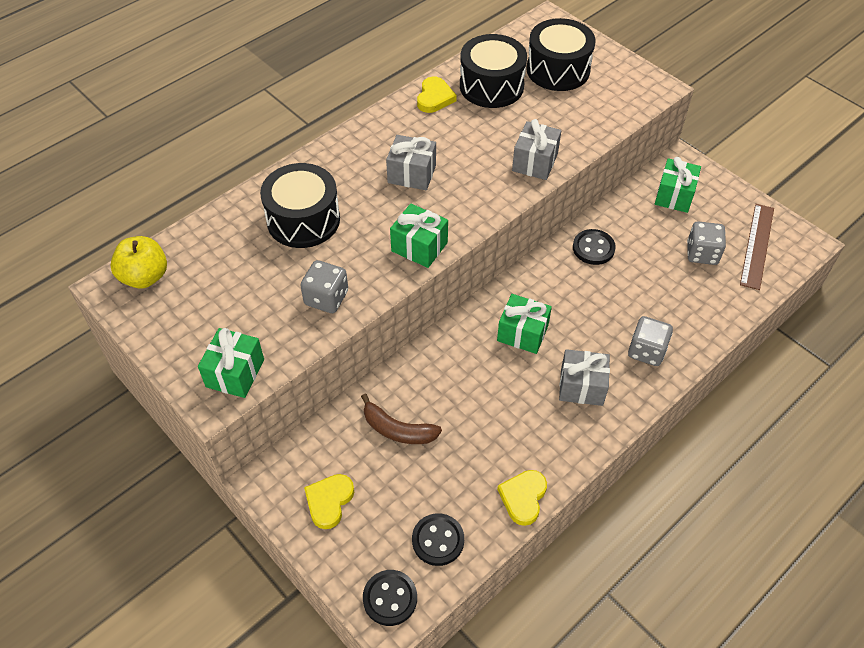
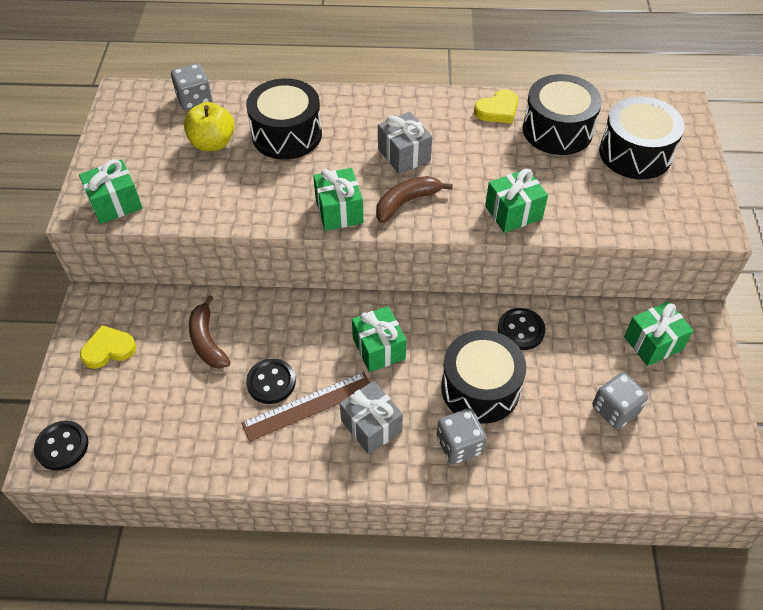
camera: 45 degrees right, 0 degrees up
(145, 277) = (147, 102): yellow apple -> yellow apple (212, 143)
(326, 298) = (231, 198): grey dice -> grey dice (194, 99)
(438, 540) = (136, 438): black button -> black button (271, 382)
(457, 206) = (406, 202): none -> brown banana
(523, 498) = (225, 465): yellow heart -> none
(535, 162) = (513, 212): grey gift -> green gift
(615, 305) = (480, 388): none -> black drum
(757, 245) = (680, 445): brown ruler -> brown ruler (308, 406)

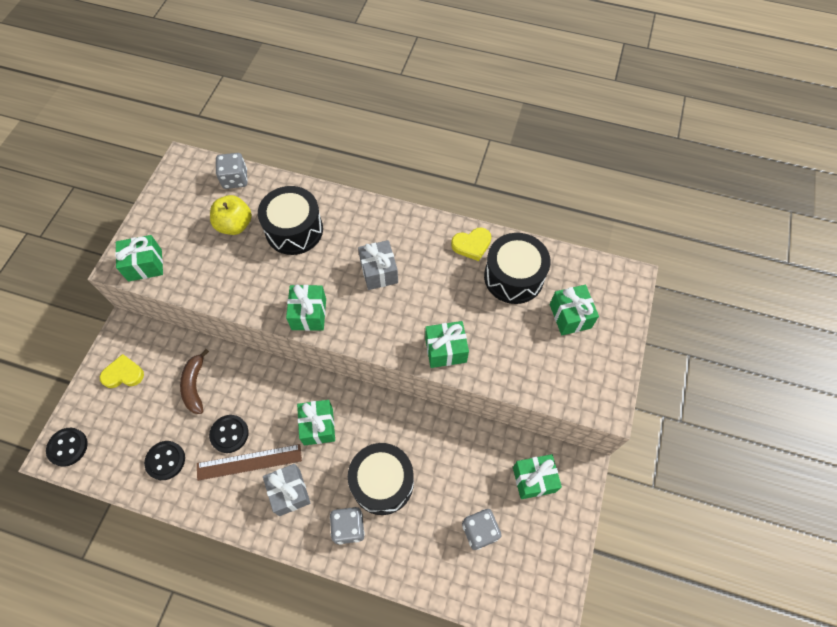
camera: 15 degrees right, 10 degrees up
(406, 202) = (364, 318): brown banana -> none
(521, 330) = (433, 439): black button -> black button (165, 460)
(635, 153) = (570, 316): black drum -> green gift

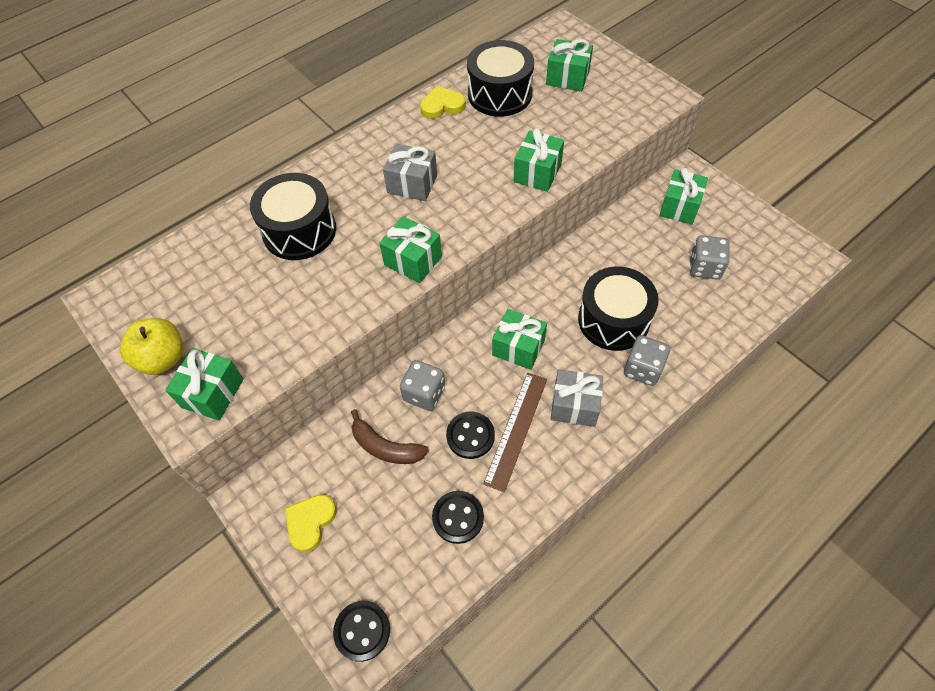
camera: 55 degrees left, 5 degrees down
(235, 179) = (181, 256): grey dice -> grey dice (424, 393)
(235, 225) = (242, 281): yellow apple -> yellow apple (163, 358)
(472, 245) = (442, 106): yellow heart -> yellow heart turned 120 degrees counterclockwise

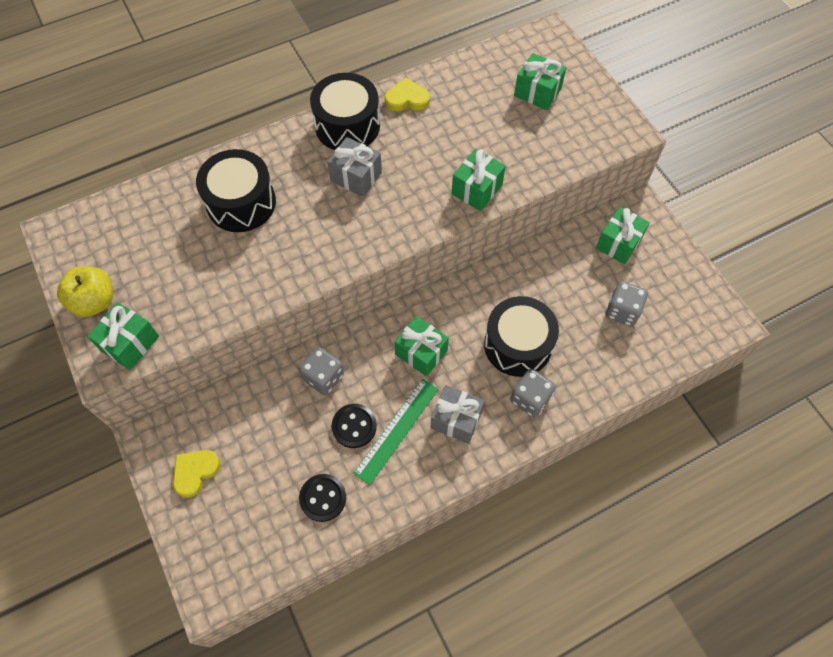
camera: 10 degrees right, 5 degrees up
(362, 631) = (216, 576): black button -> none
(385, 447) = (276, 419): brown banana -> none
(413, 260) = (336, 255): green gift -> none
(500, 94) = (466, 97): black drum -> black drum (347, 125)
(516, 430) = (397, 430): brown ruler -> green ruler

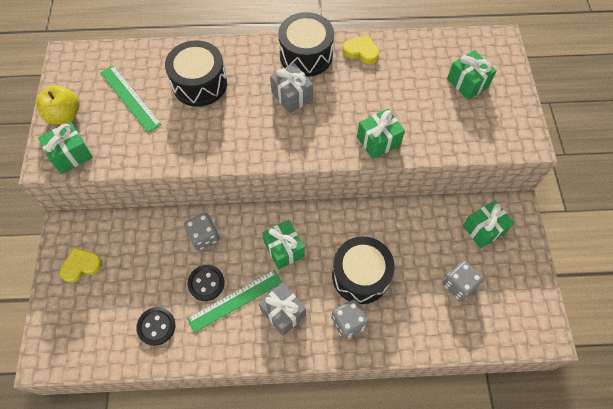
camera: 25 degrees right, 0 degrees up
(165, 251) = (130, 98): none -> green ruler

